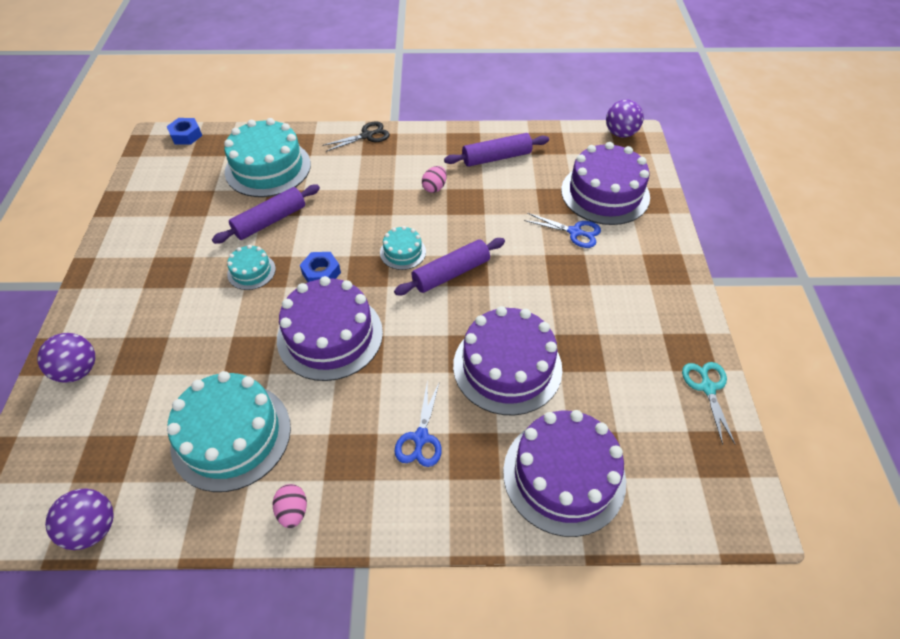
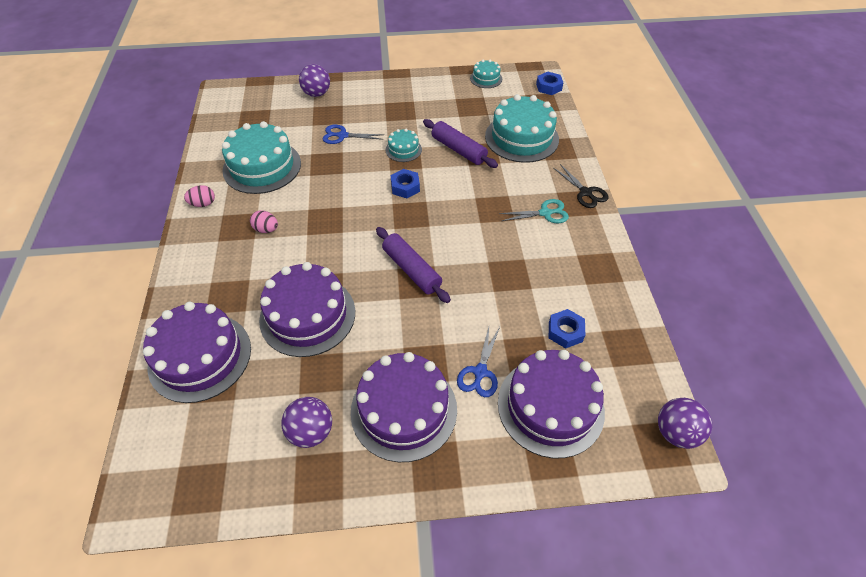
camera: 85 degrees right, 0 degrees up
(93, 528) = (210, 126): purple ball -> purple ball (311, 431)
(330, 335) = (342, 201): purple cake -> purple cake (404, 410)
(403, 252) = (434, 234): turquoise cake -> turquoise cake (486, 78)
(421, 438) = (247, 263): blue scissors -> blue scissors (342, 135)
(434, 187) = (523, 249): pink egg -> pink egg (266, 229)
(496, 157) = (584, 298): purple rolling pin -> none
(532, 174) = (565, 332): none -> blue nut
(707, 388) = (272, 489): turquoise scissors -> turquoise scissors (545, 213)

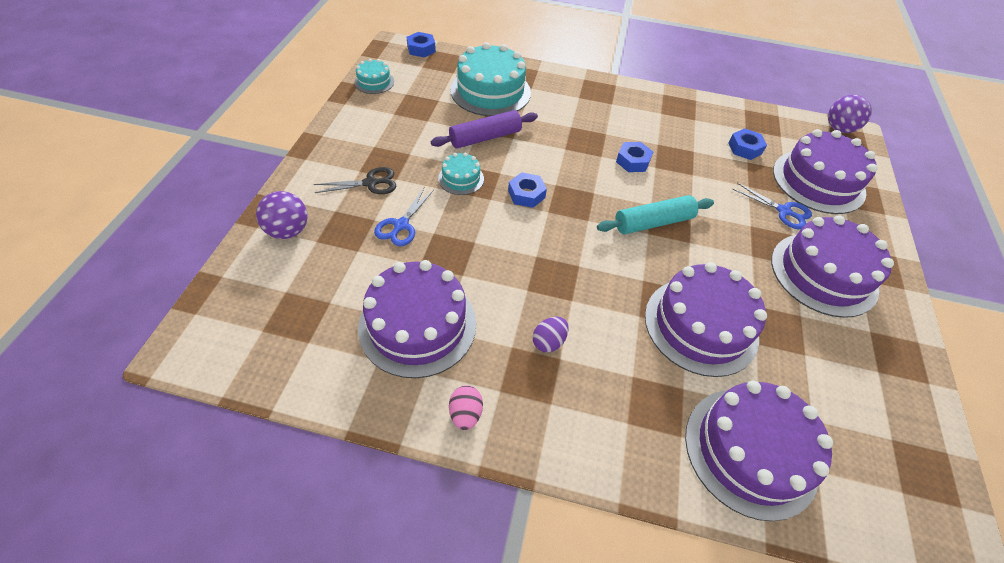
camera: 75 degrees left, 0 degrees up
(262, 166) = (417, 325): turquoise cake -> purple cake
(266, 229) = (548, 342): pink egg -> purple egg
(311, 431) = (850, 353): purple ball -> none
(411, 270) = (653, 222): purple rolling pin -> turquoise rolling pin
(486, 244) = (633, 161): none -> blue nut
(545, 213) = (604, 113): turquoise scissors -> none
(585, 192) = (586, 82): black scissors -> black scissors (370, 183)

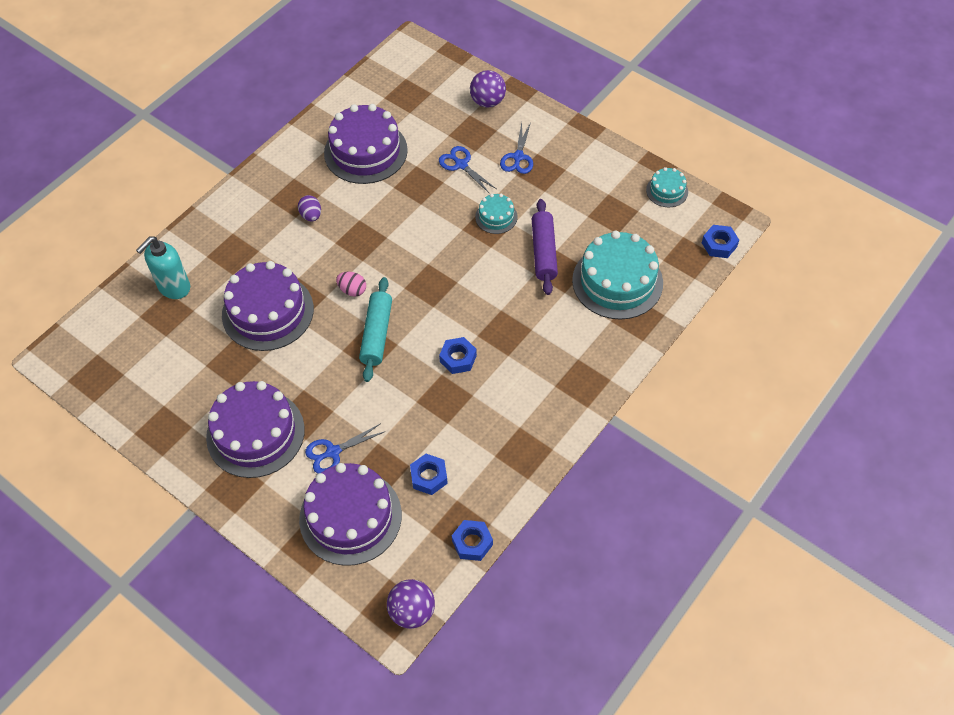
camera: 120 degrees right, 5 degrees up
(370, 183) = (518, 157): black scissors -> blue scissors
(465, 414) = (290, 157): pink egg -> pink egg (352, 290)
(526, 194) = (455, 256): blue nut -> blue nut (472, 543)
(750, 451) = (174, 287): purple cake -> turquoise soap dispenser

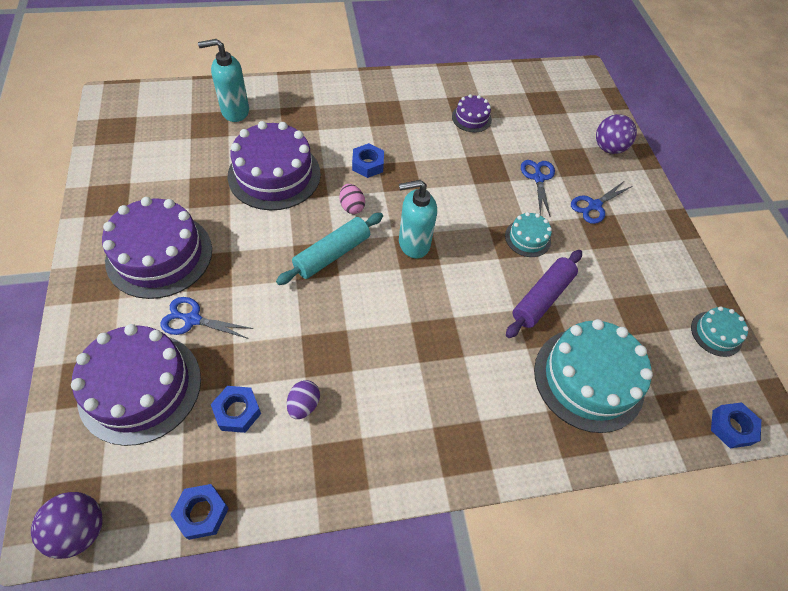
camera: 35 degrees right, 0 degrees up
(311, 215) = (382, 133): purple egg -> purple egg (304, 405)
(365, 151) = (471, 118): purple cake -> purple cake, size x0.49
(424, 282) = (413, 244): none -> turquoise soap dispenser
(458, 358) = (374, 328): blue nut -> blue nut (368, 164)

